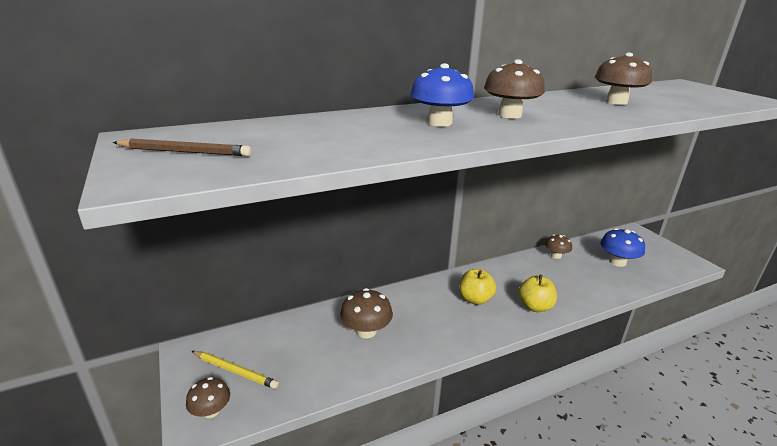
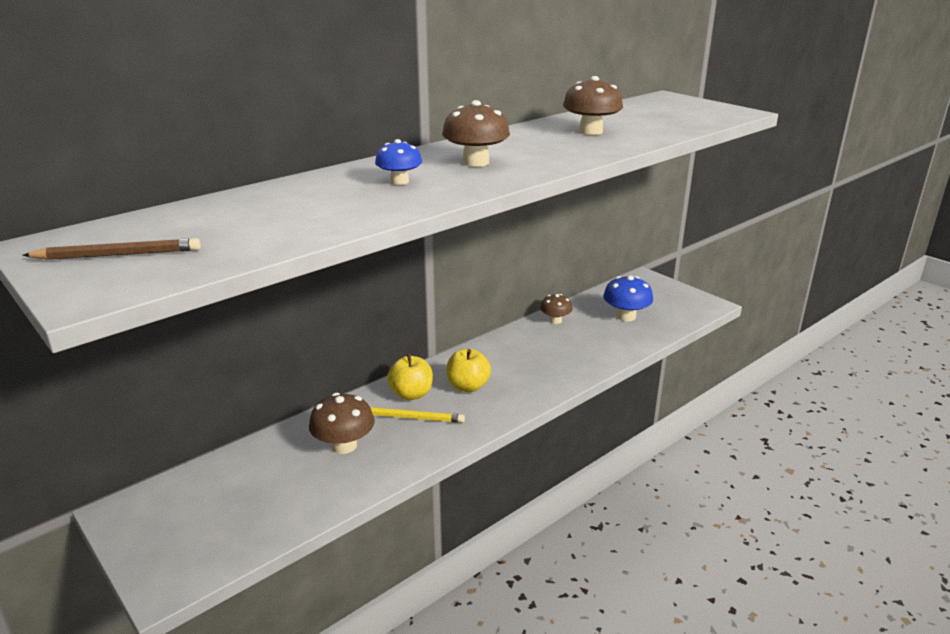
camera: 15 degrees left, 0 degrees up
(211, 411) = (177, 567): brown mushroom -> none
(235, 371) = (191, 520): yellow pencil -> yellow pencil (411, 417)
(439, 122) = (399, 181): blue mushroom -> blue mushroom, size x0.65
(534, 306) = (538, 382): yellow apple -> yellow apple (411, 394)

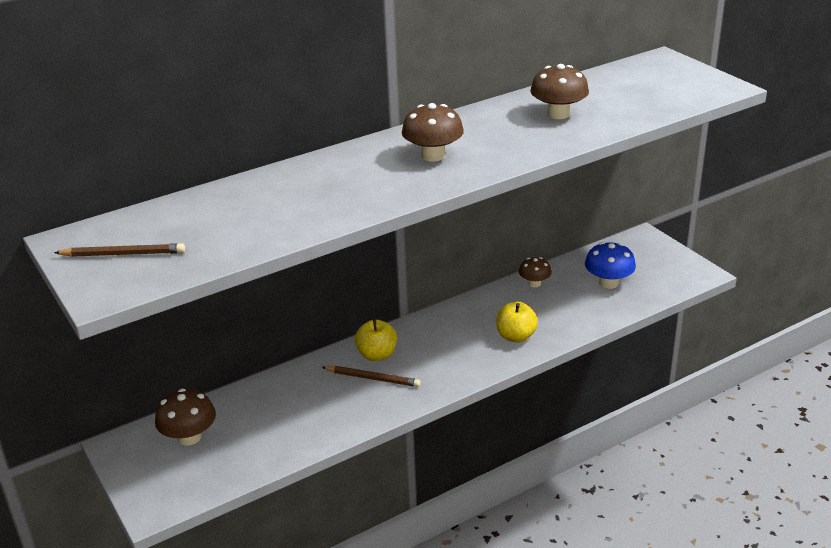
camera: 10 degrees right, 5 degrees up
(344, 445) = (308, 401): brown mushroom -> brown mushroom (189, 437)
(399, 181) = (358, 179): blue mushroom -> none
(411, 417) = (373, 378): yellow pencil -> brown pencil
(468, 386) = (431, 350): yellow apple -> yellow apple (516, 336)

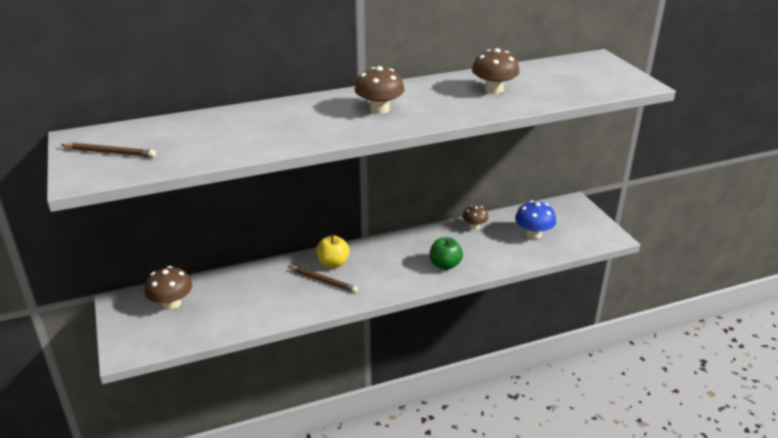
camera: 10 degrees right, 0 degrees up
(516, 336) = (445, 265): yellow apple -> green apple

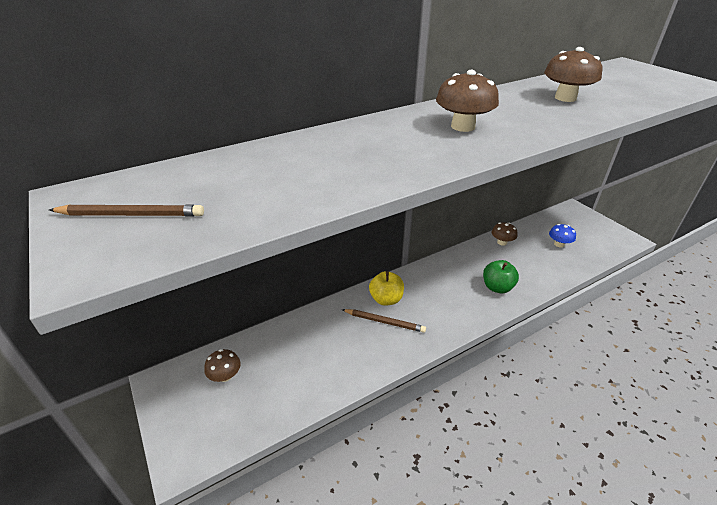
camera: 10 degrees left, 5 degrees up
(171, 303) = (225, 376): brown mushroom -> brown mushroom, size x0.65
(533, 234) = (559, 244): blue mushroom -> blue mushroom, size x0.65

